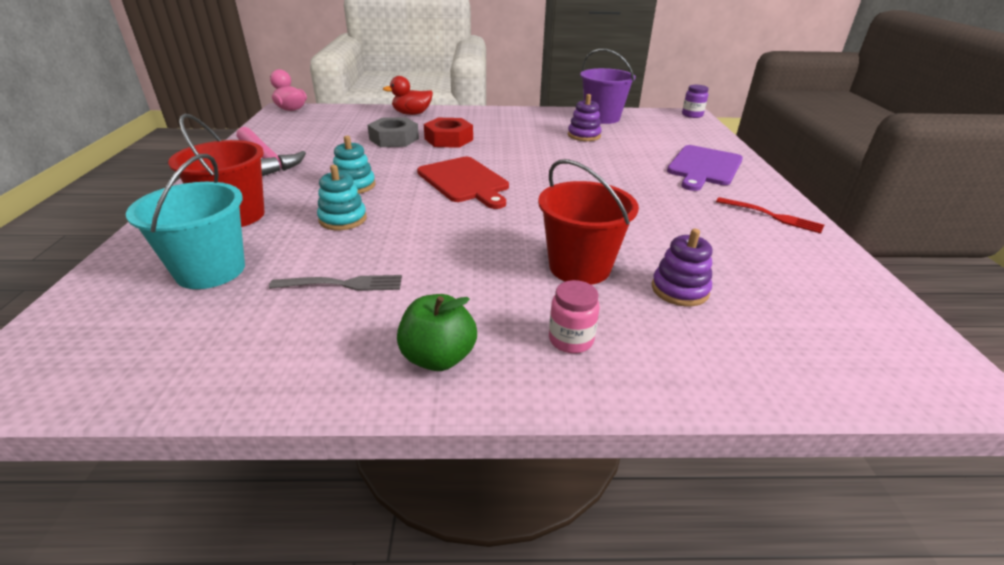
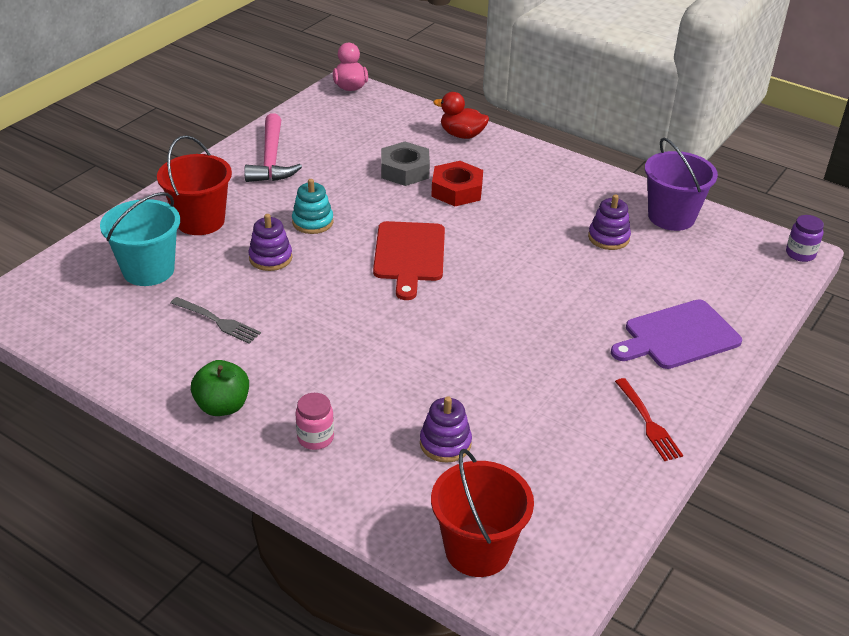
camera: 35 degrees right, 5 degrees up
(343, 219) = (270, 258): turquoise stacking toy -> purple stacking toy
(579, 267) = (395, 387): red bucket -> red bucket (477, 550)

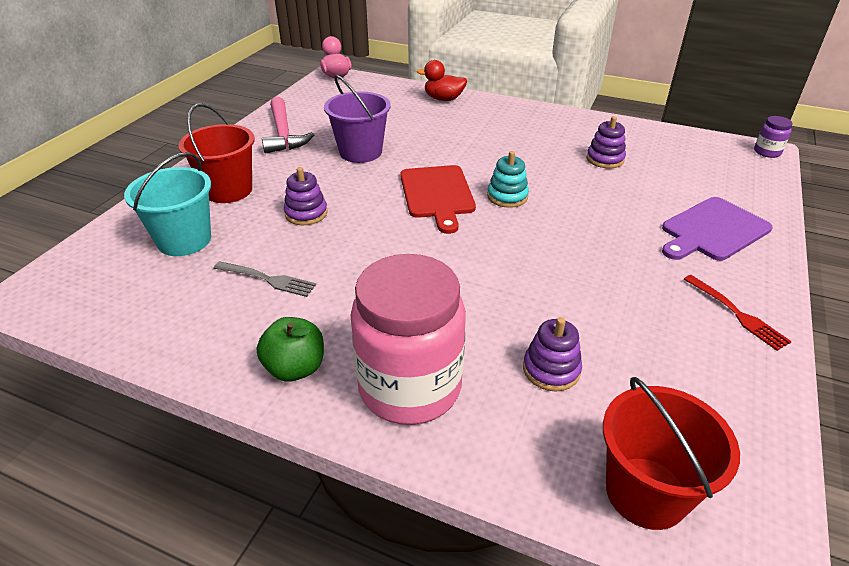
camera: 10 degrees left, 0 degrees up
(312, 222) = (337, 178): turquoise stacking toy -> turquoise stacking toy (507, 196)
(315, 438) = (410, 387): pink jar -> pink jar, size x2.48
(404, 170) = (406, 129): grey nut -> none
(457, 190) = (457, 139): red nut -> none
(671, 217) = (646, 137): purple bucket -> purple bucket (360, 152)

